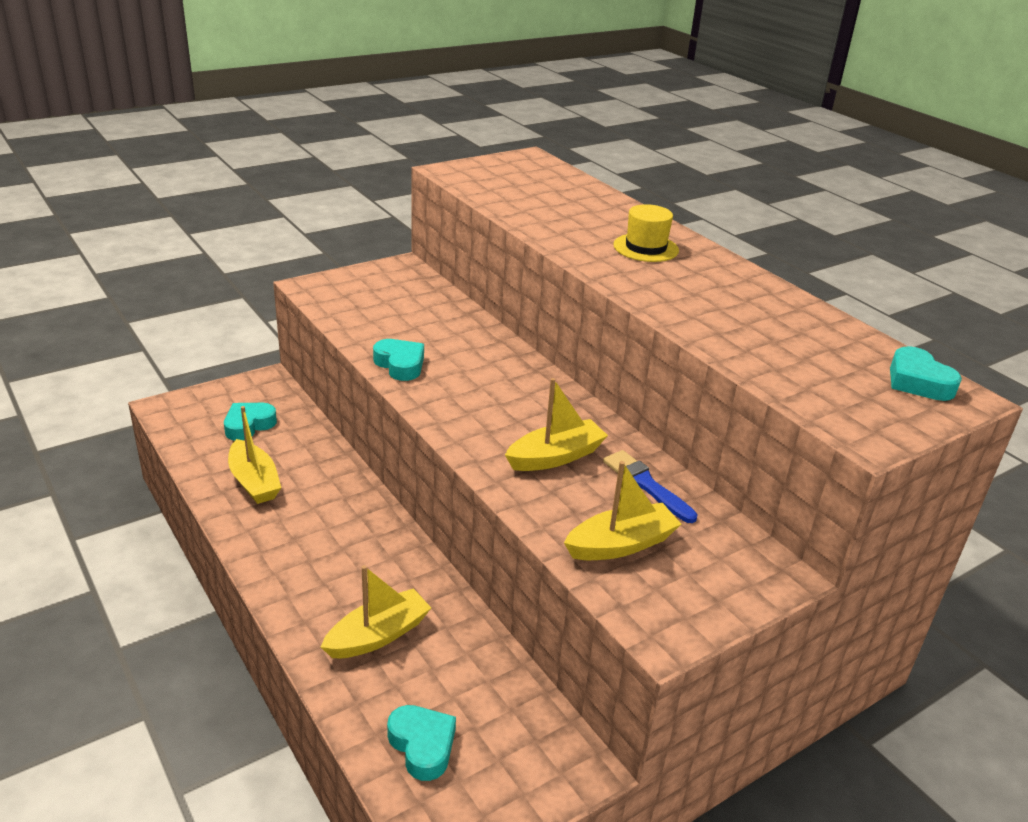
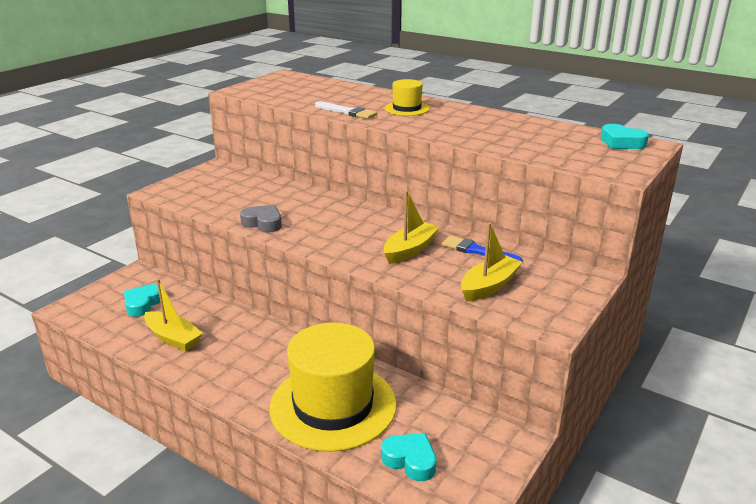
camera: 20 degrees left, 5 degrees down
(378, 635) = (333, 405): yellow boat -> yellow hat
(400, 364) = (263, 223): turquoise heart -> grey heart
(560, 236) = (347, 112): none -> white brush

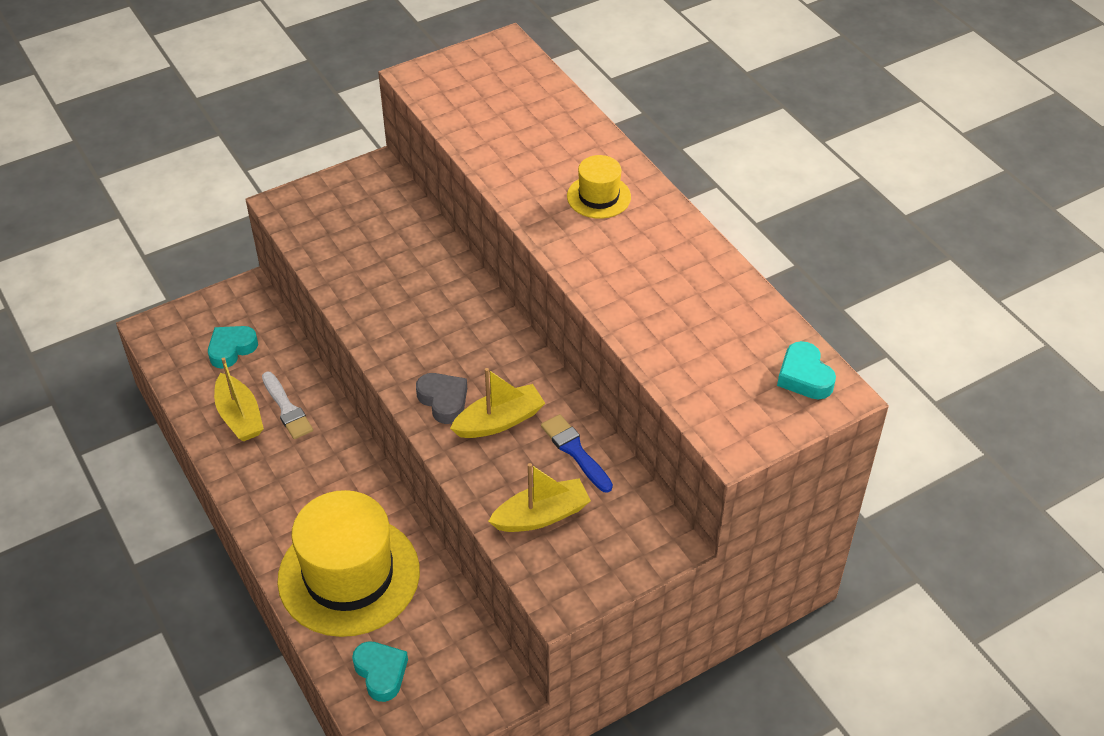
camera: 25 degrees right, 20 degrees up
(263, 223) = (367, 311): grey heart -> grey heart (443, 401)
(347, 112) = (516, 182): white brush -> white brush (287, 409)

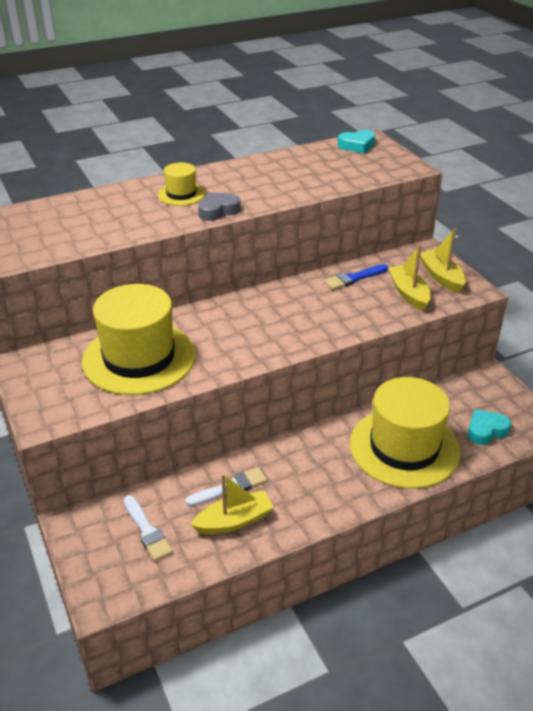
camera: 85 degrees left, 10 degrees down
(231, 349) = (147, 530): turquoise heart -> white brush
(385, 257) = (139, 358): none -> yellow hat
(443, 401) = (305, 331): grey heart -> grey heart (218, 211)
(499, 421) = (326, 307): yellow boat -> yellow boat (441, 277)

